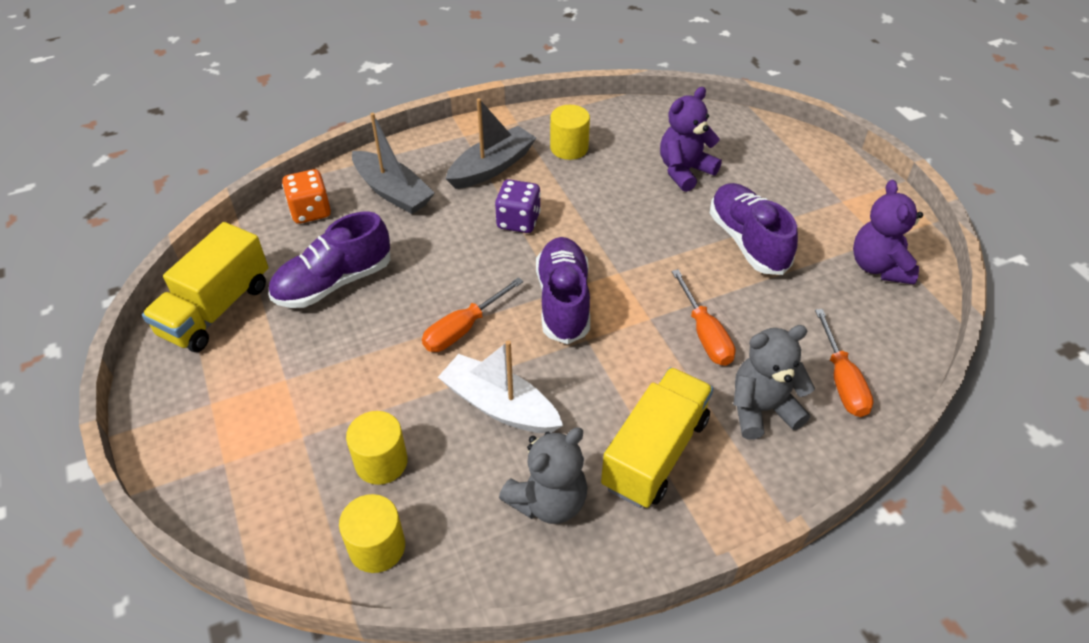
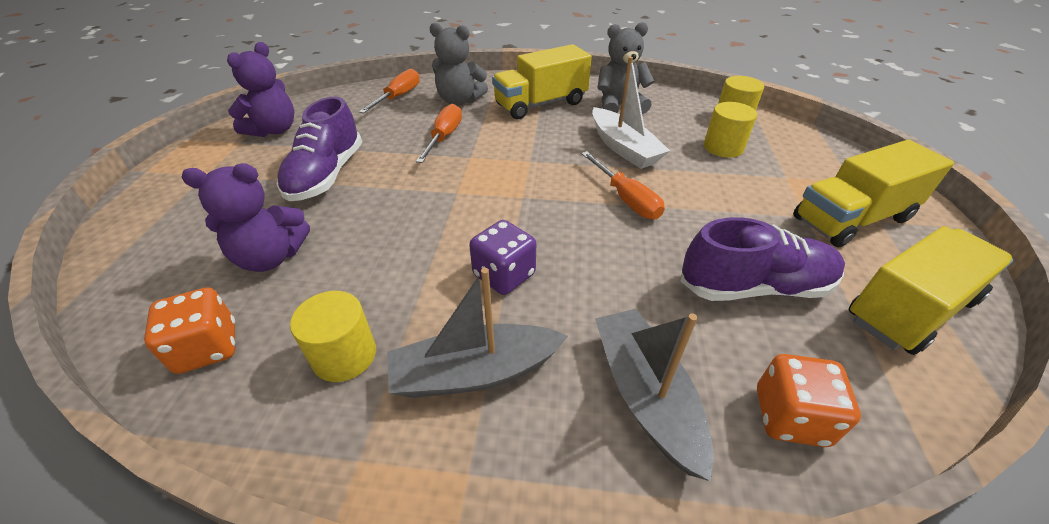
camera: 150 degrees left, 5 degrees down
(239, 394) = (851, 219): none -> yellow truck
(463, 328) = (626, 199): orange screwdriver -> orange screwdriver turned 75 degrees clockwise
(563, 301) = (525, 188): purple shoe -> none
(644, 124) = (207, 348): none -> orange dice

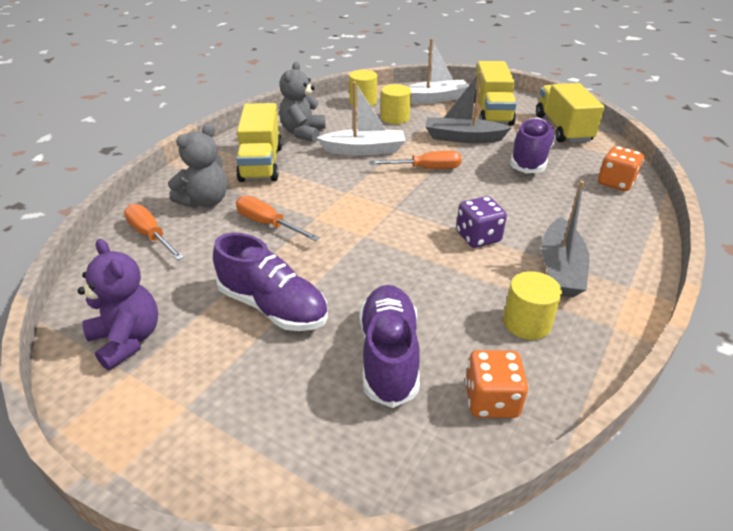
camera: 65 degrees left, 5 degrees down
(271, 257) = (389, 356): purple teddy bear -> purple shoe
(645, 395) = (593, 216): grey boat -> grey boat (463, 138)
(816, 162) = (434, 99): none -> white boat

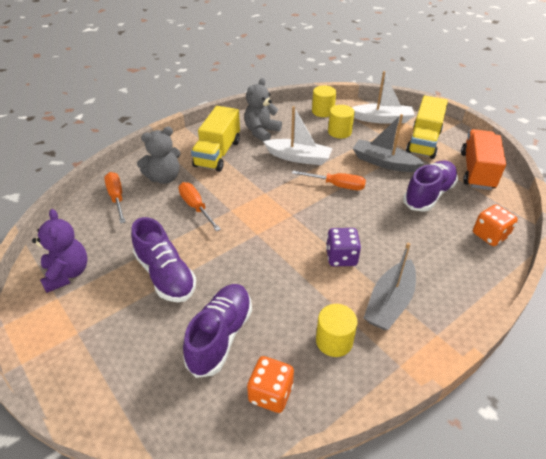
camera: 20 degrees right, 5 degrees up
(563, 128) = (477, 171): yellow truck -> orange truck

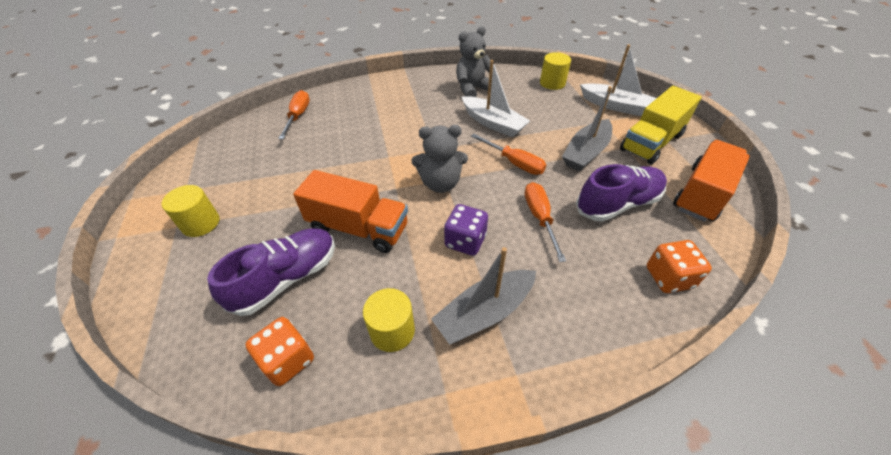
camera: 25 degrees right, 5 degrees up
(67, 273) = (209, 171): purple teddy bear -> none
(164, 178) = (351, 109): grey teddy bear -> grey teddy bear (440, 183)
(165, 275) = (284, 200): purple shoe -> none
(196, 207) = (358, 144): orange screwdriver -> orange screwdriver (540, 218)
(217, 153) = (415, 99): yellow truck -> none
(250, 276) = (358, 228): none -> orange truck
(339, 132) = (556, 108): yellow cylinder -> yellow cylinder (200, 223)
(383, 162) = (586, 153): grey boat -> grey boat turned 105 degrees counterclockwise

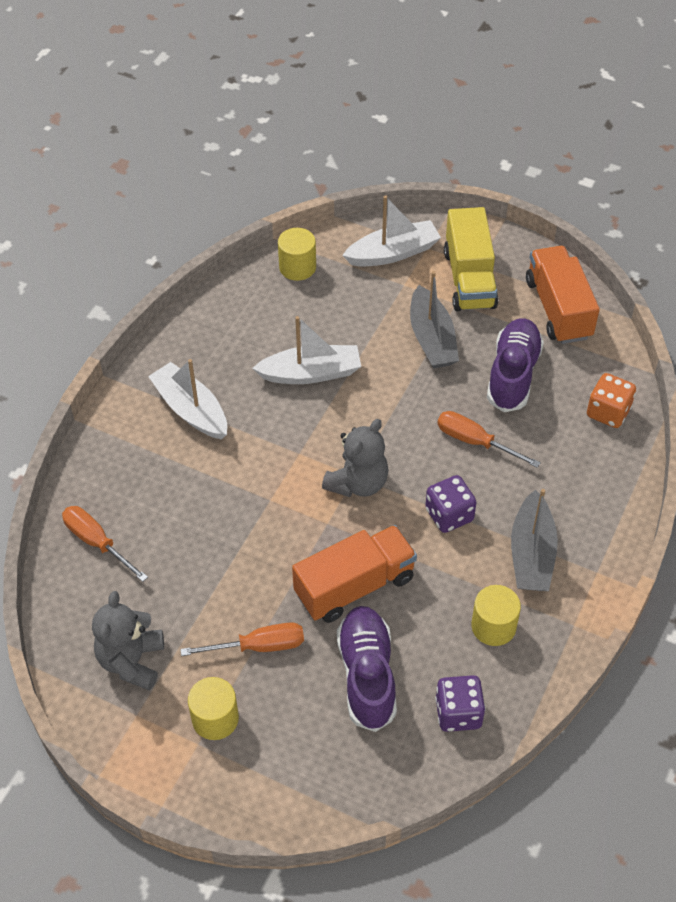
camera: 50 degrees left, 5 degrees up
(288, 360) = (458, 713): orange dice -> purple dice
(416, 100) = (191, 410): none -> white boat
(473, 89) = (229, 343): grey teddy bear -> grey teddy bear (132, 661)
(514, 163) = (388, 404): orange screwdriver -> orange screwdriver (259, 646)

